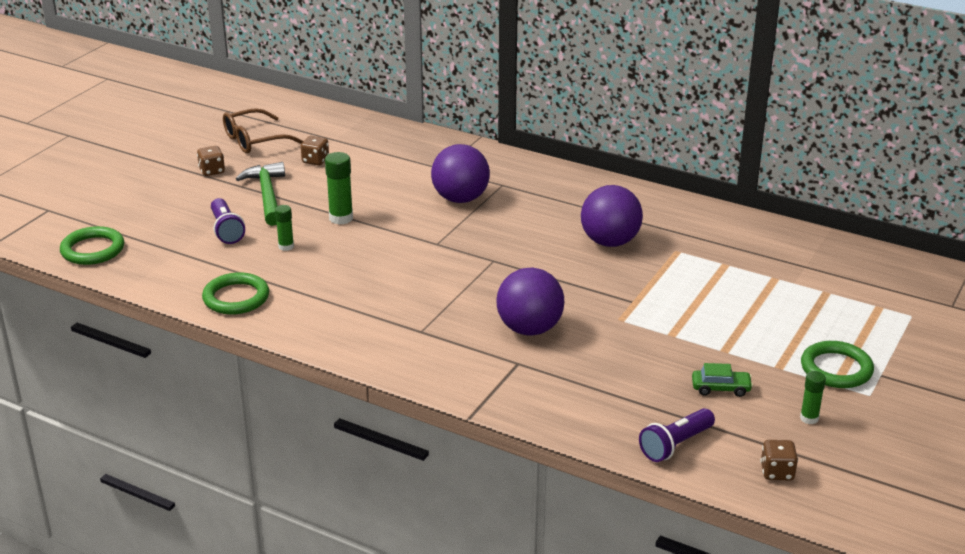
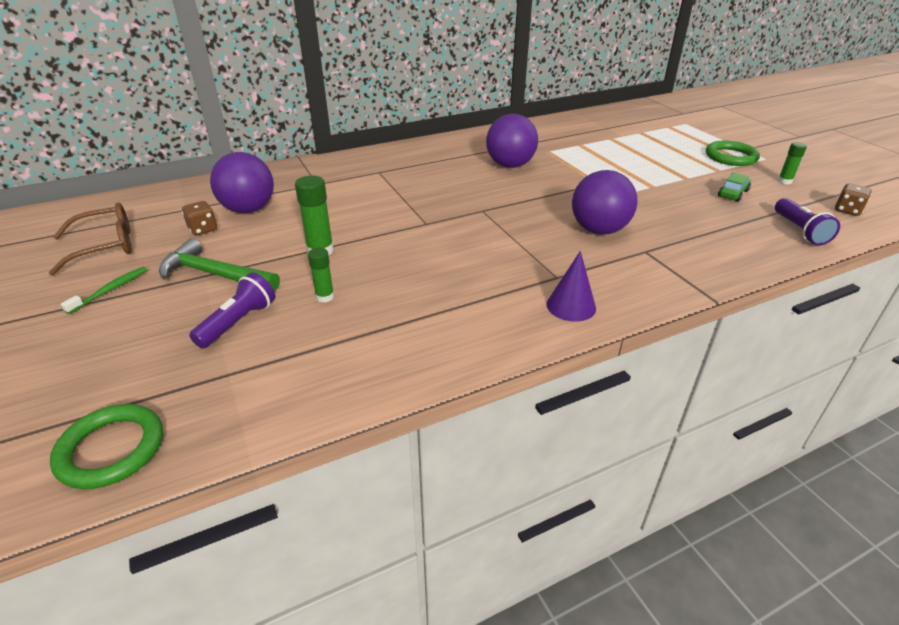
camera: 55 degrees left, 5 degrees up
(212, 171) = (110, 290): brown dice -> green toothbrush
(226, 230) = (238, 322): purple flashlight -> purple flashlight turned 75 degrees counterclockwise
(236, 298) = (379, 364): green ring -> none
(254, 140) = (105, 246): brown glasses -> brown glasses turned 120 degrees counterclockwise
(384, 349) = (571, 306): none -> purple cone
(460, 199) = (374, 192): purple ball -> purple ball (248, 209)

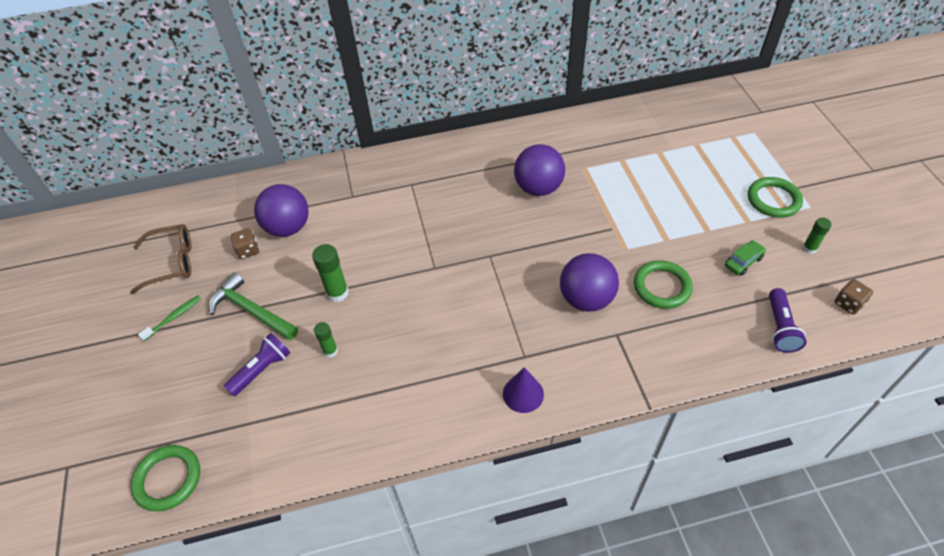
camera: 15 degrees right, 15 degrees up
(668, 215) = (662, 287): none -> green ring

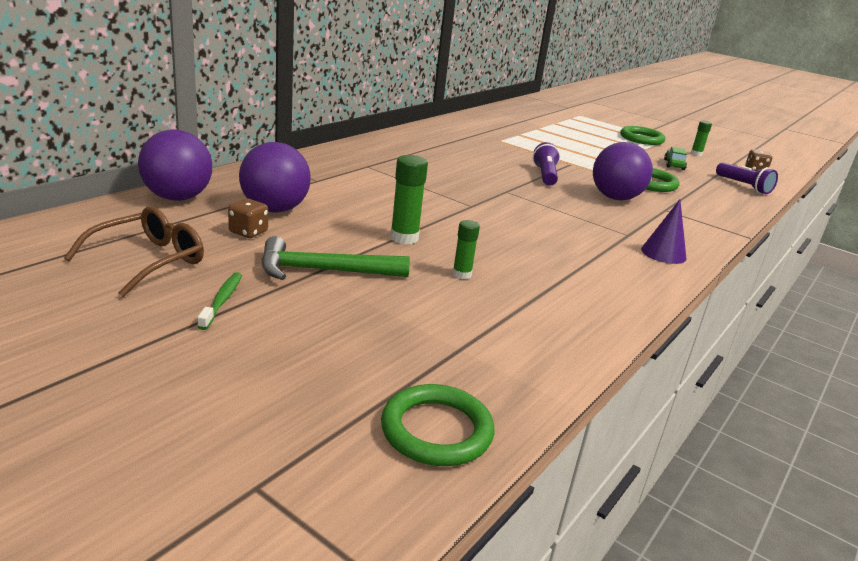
camera: 45 degrees left, 25 degrees down
(262, 370) = (409, 307): purple flashlight -> purple flashlight (545, 175)
(538, 188) = (482, 153): purple ball -> purple ball (177, 198)

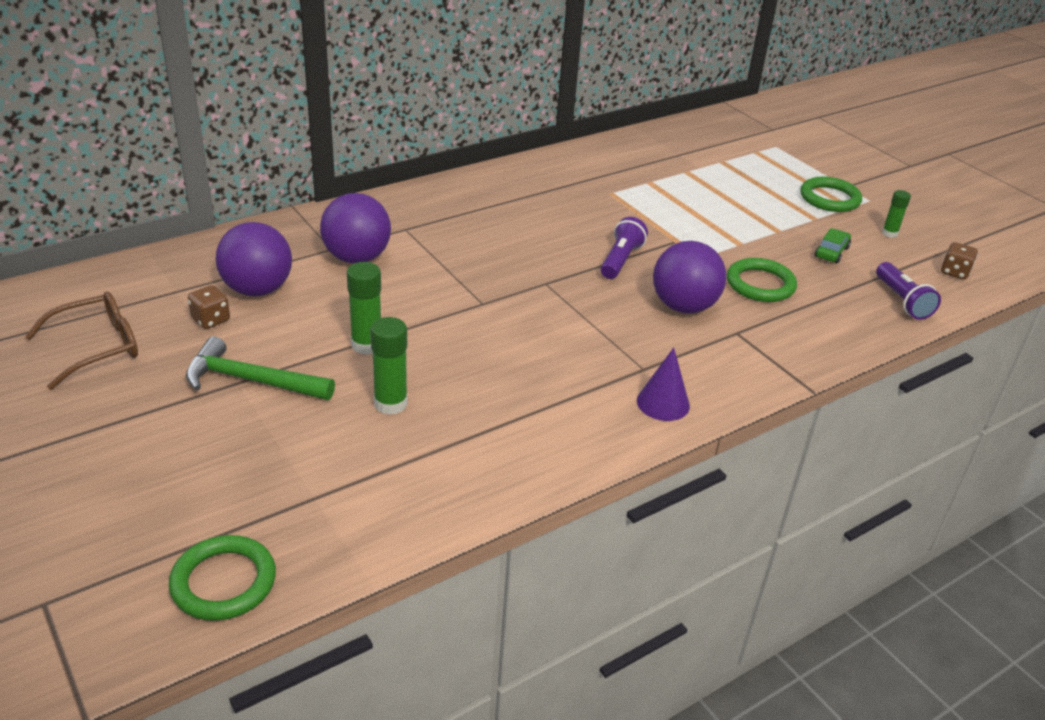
camera: 20 degrees right, 10 degrees up
(177, 198) = (171, 264): purple ball -> purple ball (357, 258)
(222, 301) = (133, 406): green toothbrush -> none
(462, 274) = (390, 403): green glue stick -> green glue stick, size x1.61

